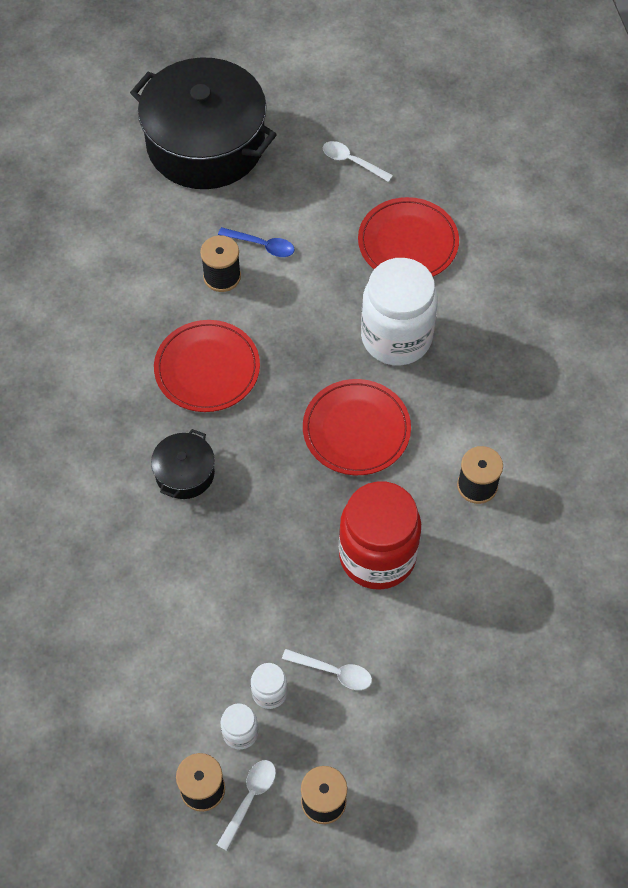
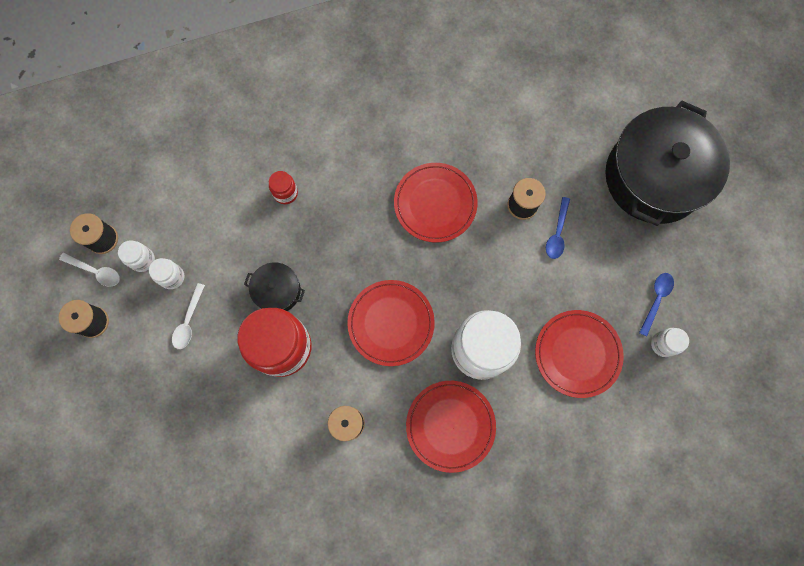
camera: 85 degrees right, 15 degrees up
(167, 542) = (285, 193): none -> red jar
(185, 473) = (343, 198): black pot -> black pot (277, 291)
(351, 161) = (656, 299): white spoon -> blue spoon
(402, 162) = (663, 344): none -> white jar
(484, 376) = (450, 425): none -> red plate

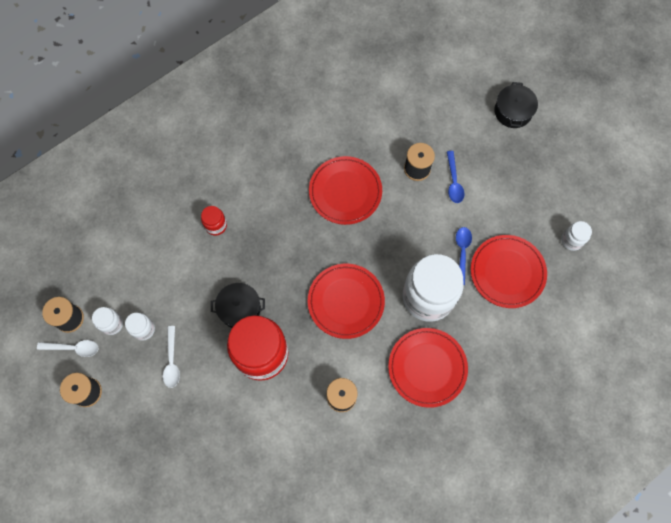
camera: 20 degrees left, 5 degrees down
(654, 177) = (513, 111): black pot -> black pot, size x0.44
(656, 299) = (552, 207): blue spoon -> blue spoon (462, 252)

